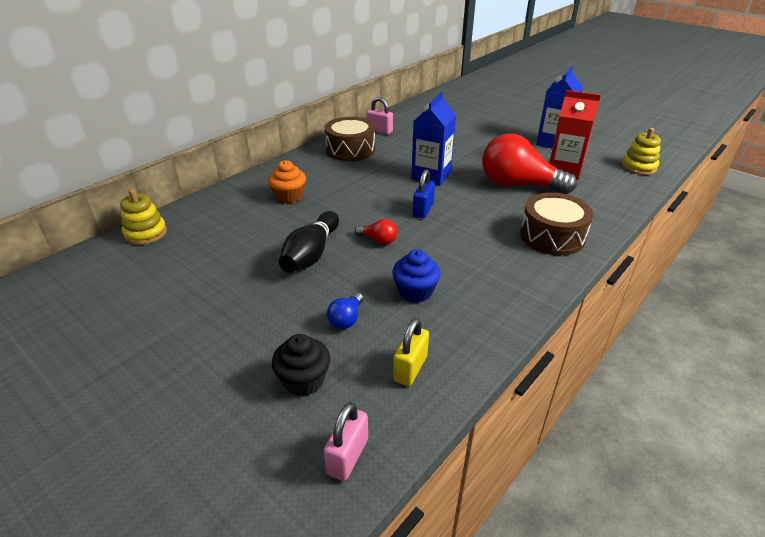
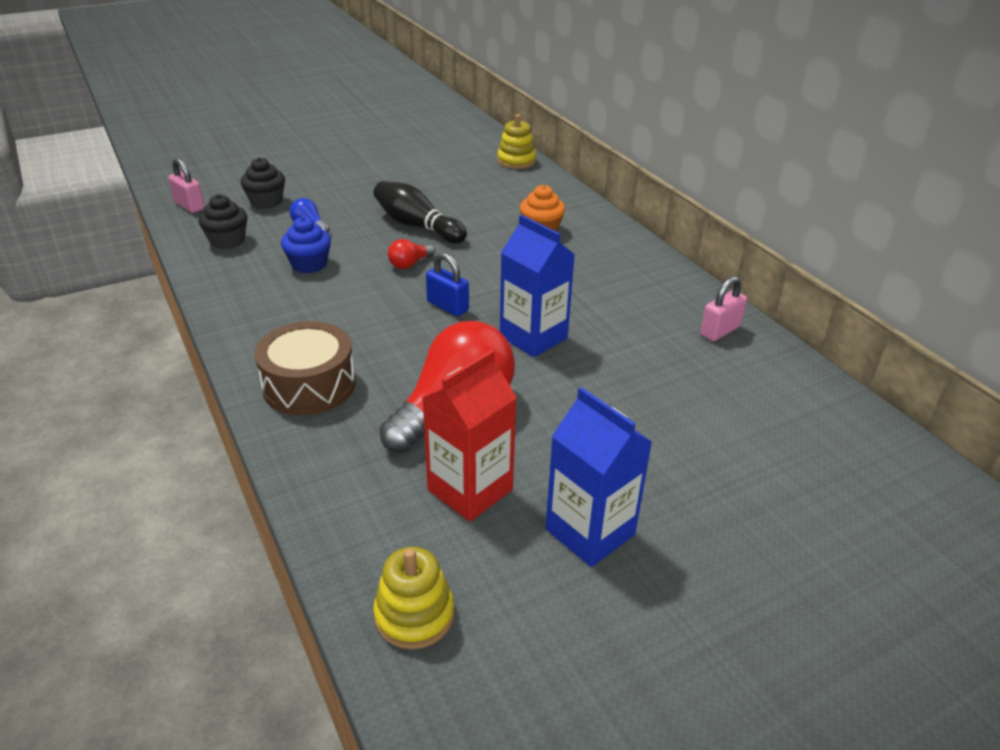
camera: 110 degrees right, 0 degrees up
(350, 150) = (654, 291): brown drum -> none
(410, 368) = (227, 241): yellow padlock -> black cupcake

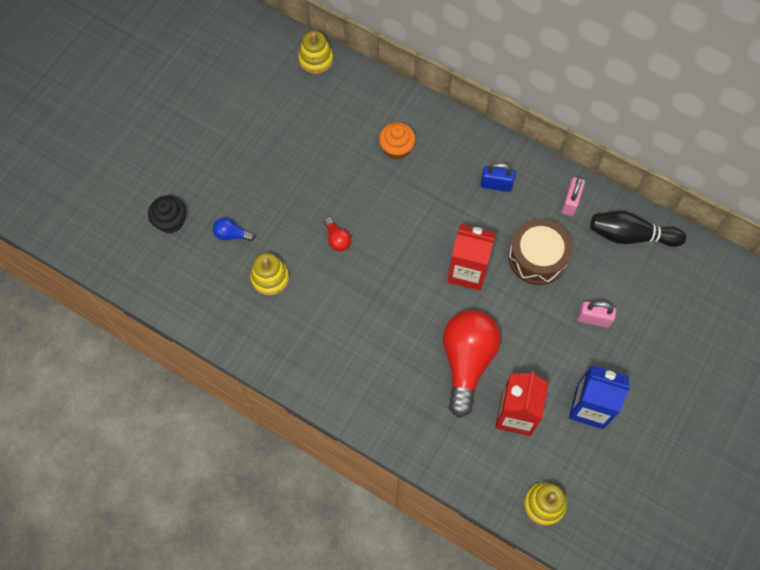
camera: 30 degrees left, 30 degrees up
(189, 206) = (117, 259): pink padlock -> pink padlock (593, 319)
(227, 241) = (188, 284): black cupcake -> none
(309, 264) = (270, 278): blue cupcake -> yellow stacking toy
(309, 385) = (370, 390): brown drum -> brown drum (537, 258)
(409, 264) = (337, 239): red light bulb -> red light bulb turned 45 degrees counterclockwise
(417, 226) = (308, 191): black bowling pin -> black bowling pin (631, 236)
(447, 306) = (395, 270): blue padlock -> blue padlock (496, 184)
(533, 337) = (467, 271): blue carton -> red carton

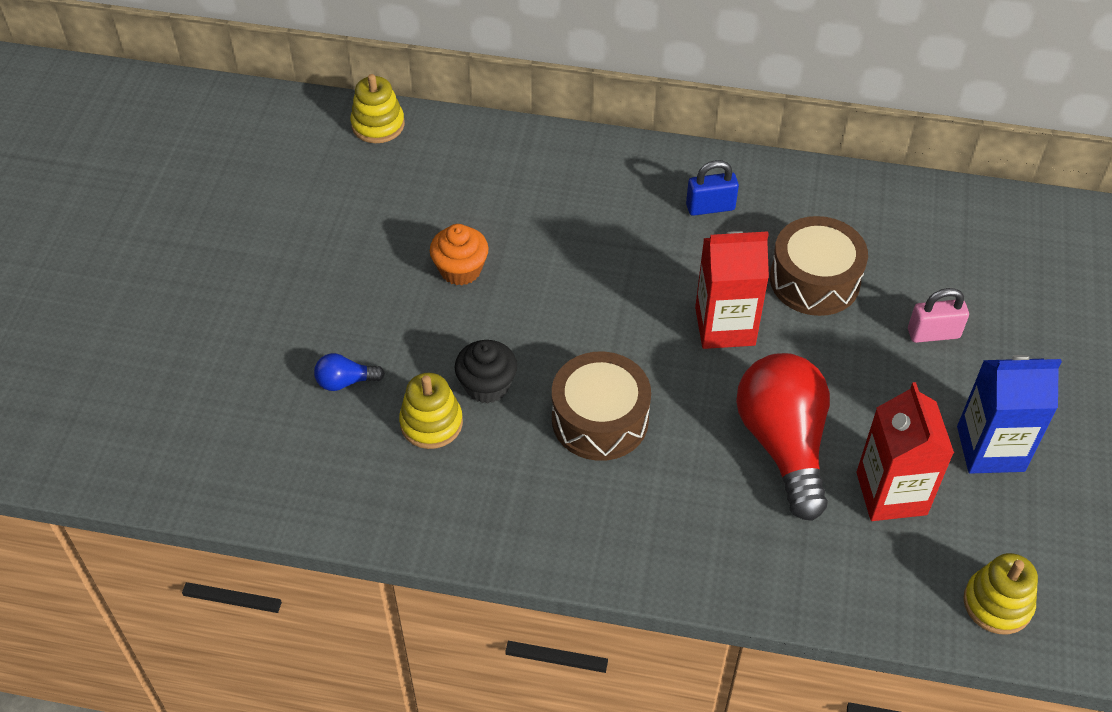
camera: 20 degrees left, 15 degrees down
(171, 221) = (239, 392): black cupcake -> black cupcake (487, 385)
(337, 239) = (512, 341): red light bulb -> none
(367, 308) = (600, 419): none -> brown drum
(396, 148) = (546, 201): orange cupcake -> orange cupcake (460, 270)
(570, 202) = (824, 200): pink padlock -> none
(631, 236) = (927, 217): black bowling pin -> none

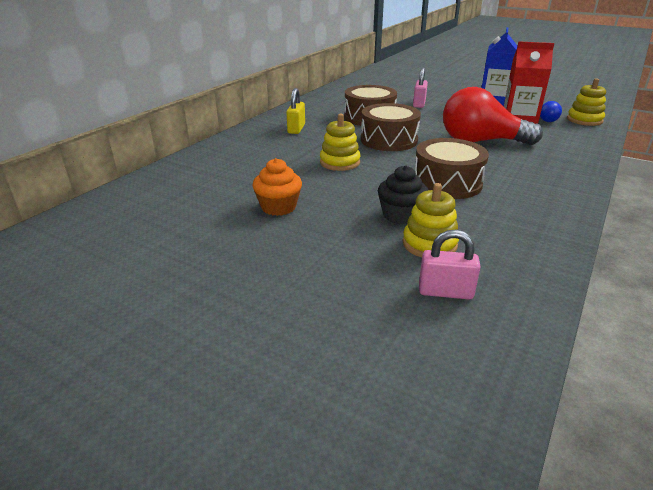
camera: 70 degrees left, 20 degrees down
(345, 381) = (365, 279): blue light bulb -> blue light bulb (547, 119)
(346, 449) = (445, 292): none -> pink padlock
(378, 125) = (82, 216): yellow stacking toy -> yellow stacking toy (340, 162)
(710, 207) = (296, 129): blue padlock -> yellow padlock
(725, 326) = (389, 140): red carton -> brown drum

